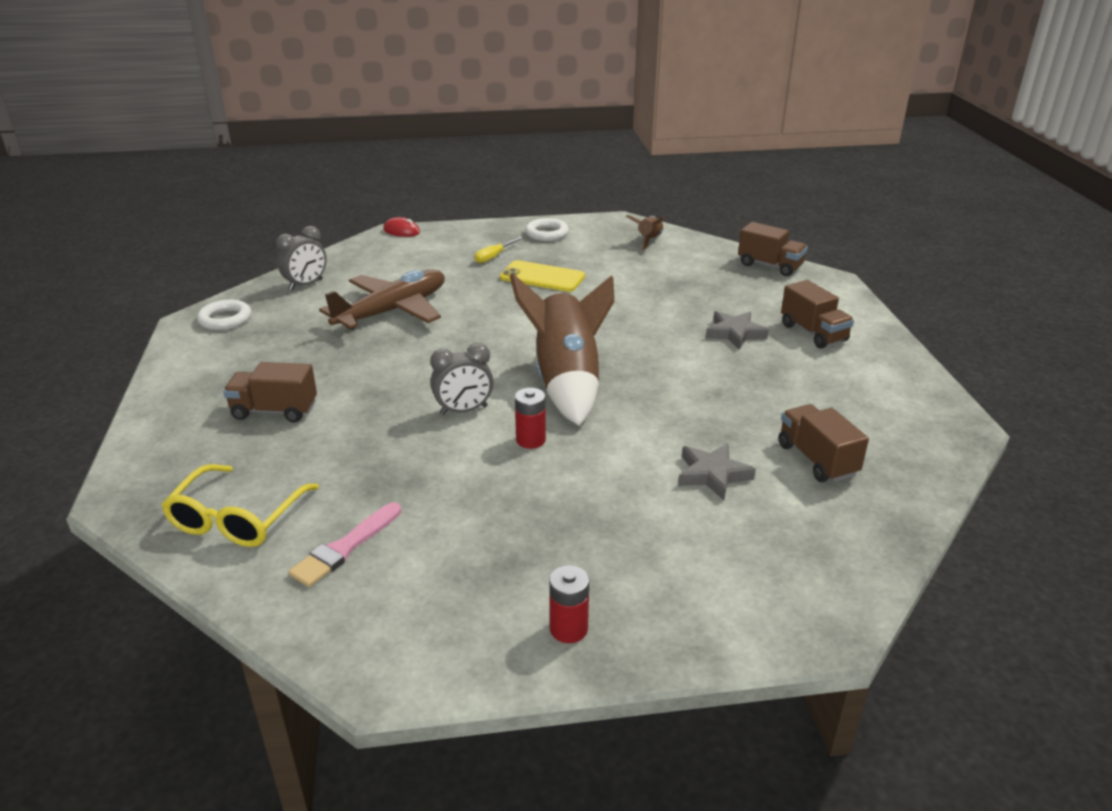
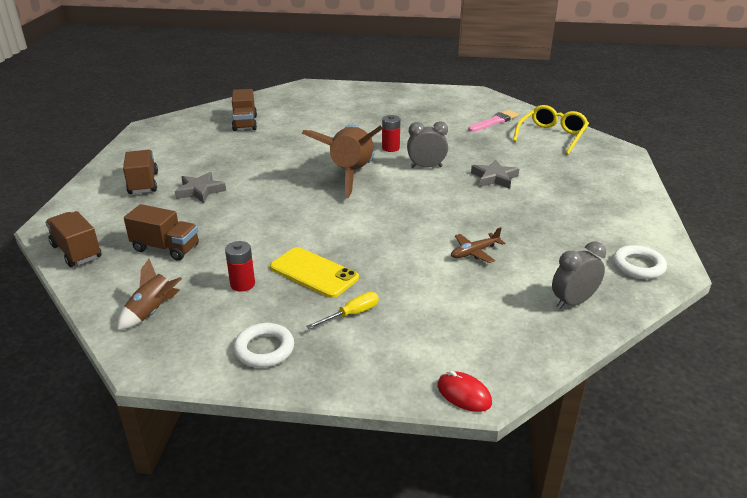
camera: 165 degrees left, 0 degrees up
(274, 411) = (554, 182): brown truck -> brown truck (166, 248)
(393, 311) = (474, 252): brown plane -> brown plane, size x0.45
(568, 629) = (403, 94): red battery -> red battery (242, 284)
(712, 474) = (304, 124): grey star -> grey star (494, 178)

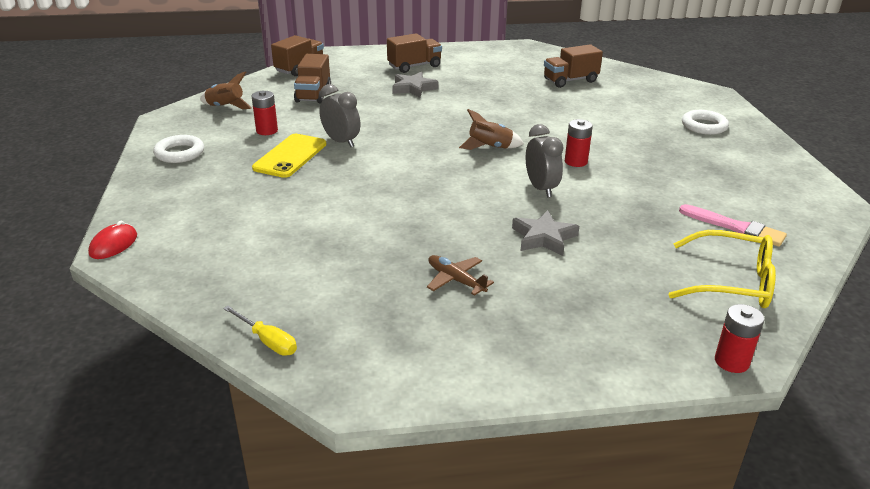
camera: 75 degrees right, 0 degrees up
(350, 174) = (490, 148): brown rocket -> brown rocket, size x0.47
(352, 314) = (228, 181): yellow screwdriver -> yellow screwdriver (268, 341)
(474, 252) = (350, 235): brown plane -> brown plane (455, 280)
(573, 302) = (261, 305): grey clock -> grey clock (341, 142)
(624, 153) = (731, 361): none -> red battery
(638, 266) = (353, 361): white ring -> white ring (704, 126)

